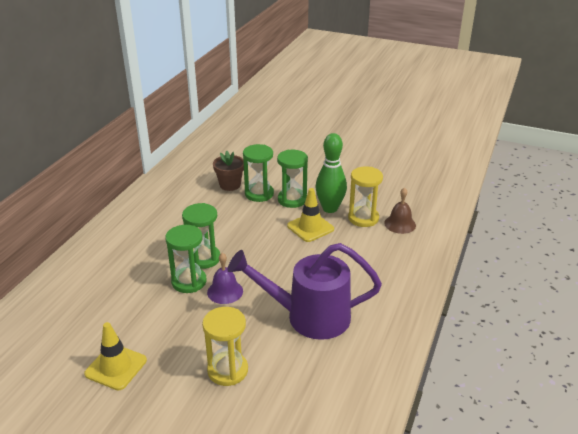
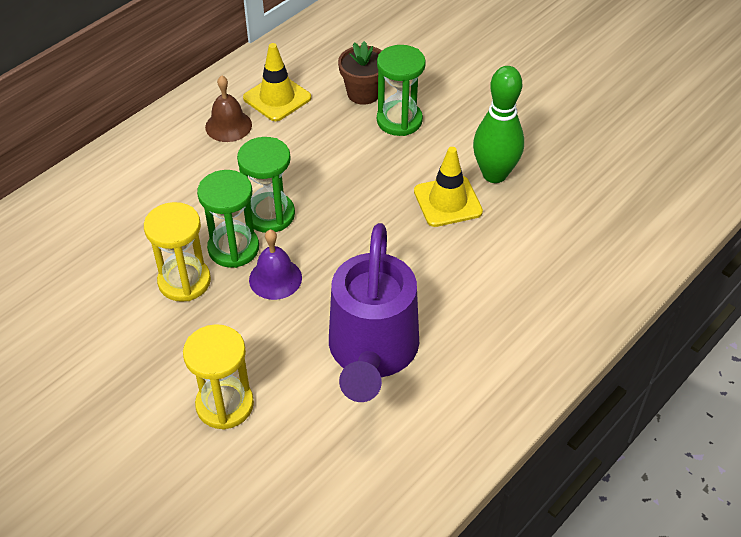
camera: 20 degrees right, 15 degrees up
(116, 367) = (87, 355): yellow traffic cone -> yellow traffic cone (277, 98)
(292, 200) = (444, 143): green hourglass -> none
(308, 316) = (371, 353): purple watering can -> purple watering can turned 105 degrees counterclockwise
(363, 218) = (537, 206): yellow hourglass -> yellow hourglass (184, 281)
(400, 224) = (590, 231): brown bell -> brown bell (228, 126)

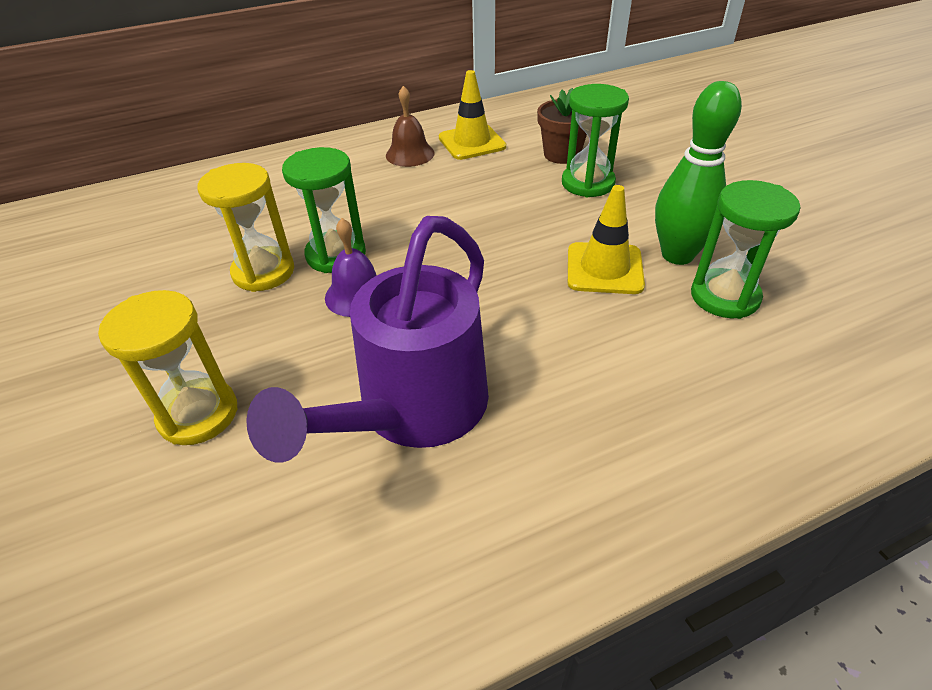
camera: 25 degrees right, 5 degrees down
(270, 215) = (395, 234): green hourglass -> green hourglass (724, 297)

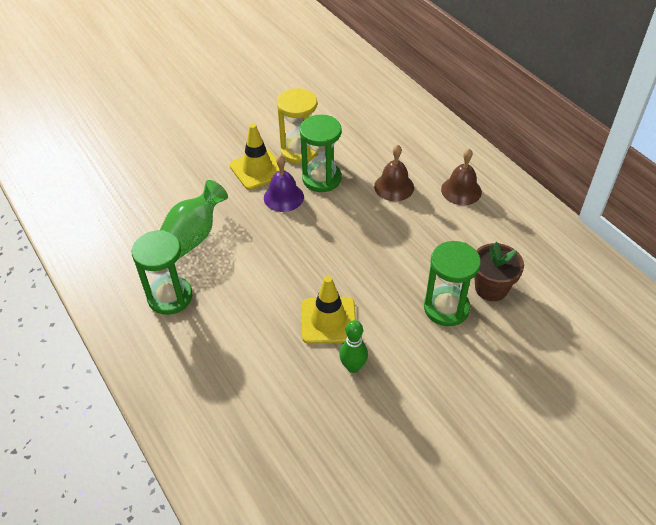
camera: 80 degrees right, 5 degrees up
(198, 414) = (188, 160): yellow hourglass -> none
(382, 197) = (394, 187): none -> brown bell
(412, 411) = (192, 238): purple watering can -> green vase
(472, 142) = (493, 225): yellow traffic cone -> yellow traffic cone (257, 169)
(677, 255) = (353, 367): green bowling pin -> green bowling pin, size x0.56
(724, 297) = (306, 393): green hourglass -> green hourglass (170, 297)

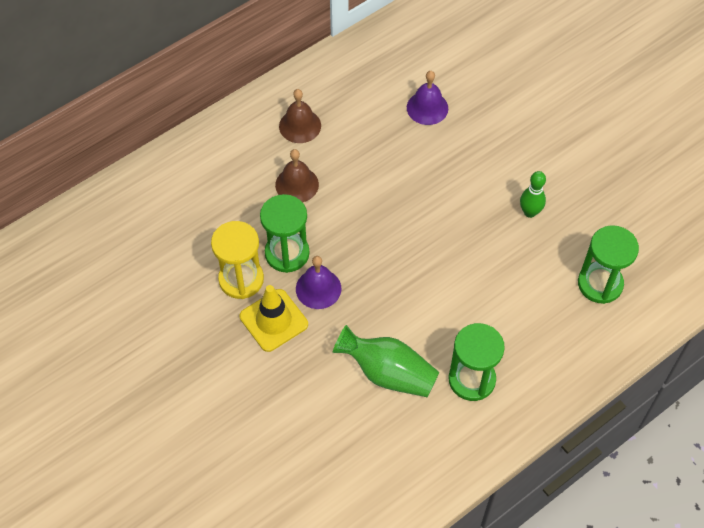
camera: 95 degrees left, 10 degrees up
(328, 320) = (482, 234): yellow traffic cone -> none
(446, 308) = (454, 142): green hourglass -> green hourglass (600, 284)
(491, 288) = (427, 108): brown flower pot -> purple bell

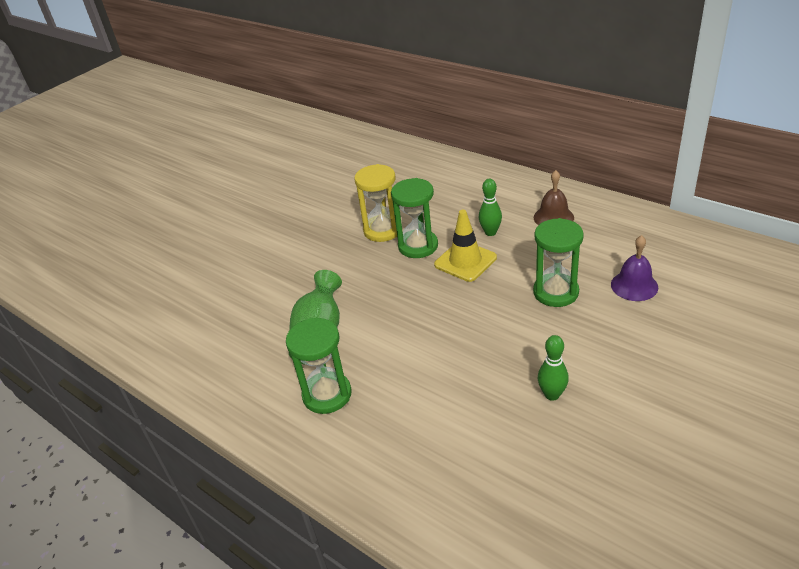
camera: 80 degrees right, 20 degrees down
(273, 320) = (350, 257): yellow traffic cone -> yellow traffic cone (465, 261)
(297, 184) = (490, 232): brown bell -> green bowling pin
(318, 288) = (390, 272): purple bell -> none
(600, 284) = (486, 481): green hourglass -> green hourglass (555, 292)

